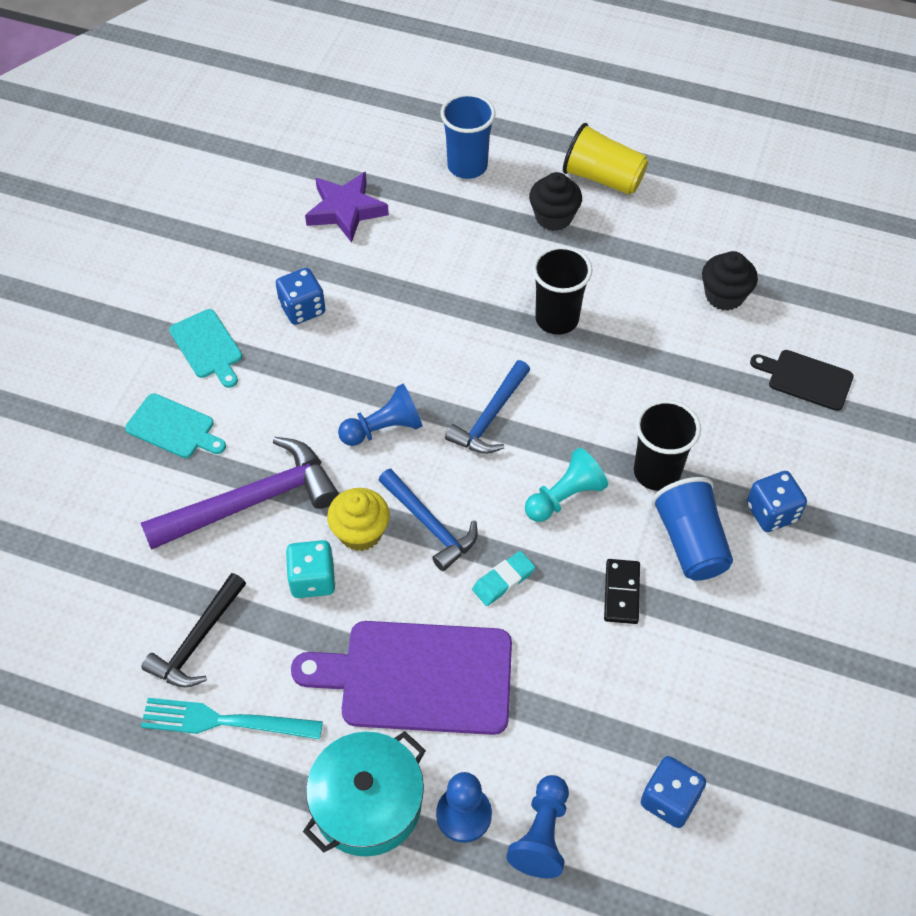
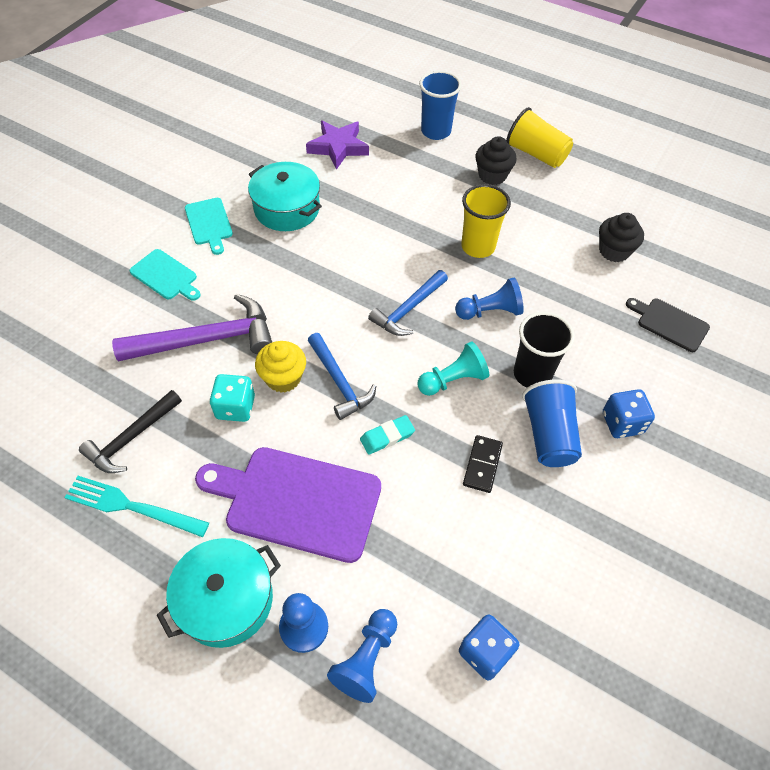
camera: 10 degrees right, 0 degrees up
(302, 309) = (287, 209): blue dice -> turquoise pot
(384, 428) = (323, 303): blue pawn -> blue pawn (490, 311)
(557, 319) = (478, 247): black cup -> yellow cup

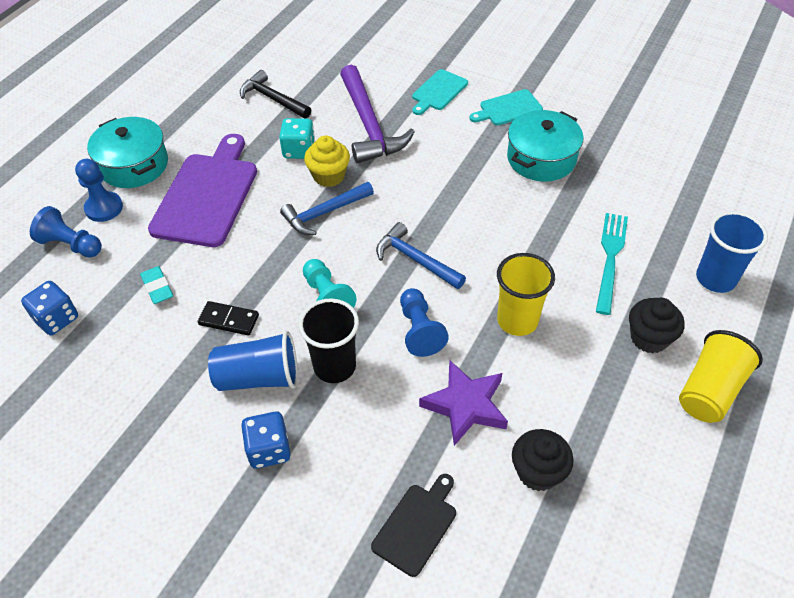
camera: 90 degrees right, 5 degrees down
(131, 506) = (215, 108): turquoise fork -> turquoise fork (610, 258)
(338, 147) = (651, 190): purple star -> purple star (466, 405)
(387, 436) = (264, 249): turquoise eraser -> turquoise eraser (157, 287)

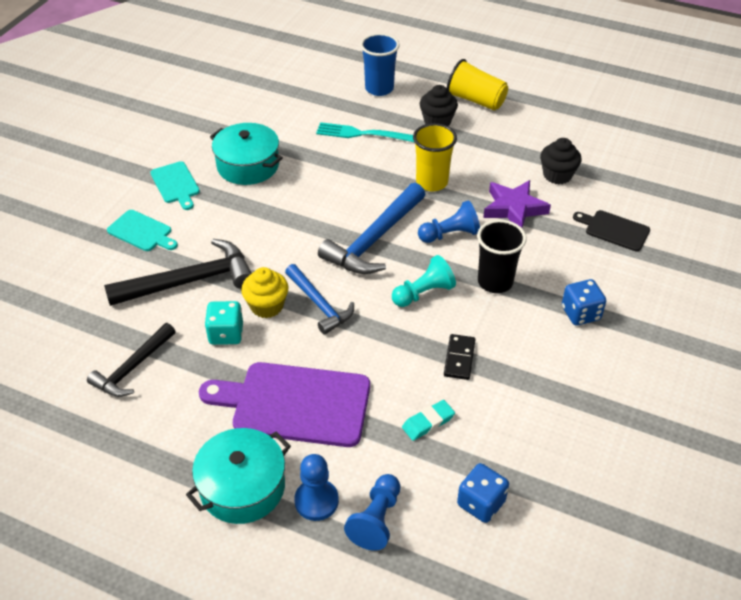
camera: 95 degrees left, 5 degrees down
(258, 377) = (516, 329): blue cup -> none
(369, 125) = (189, 281): purple hammer -> black hammer
(416, 260) = (375, 239): blue hammer -> blue hammer, size x1.56

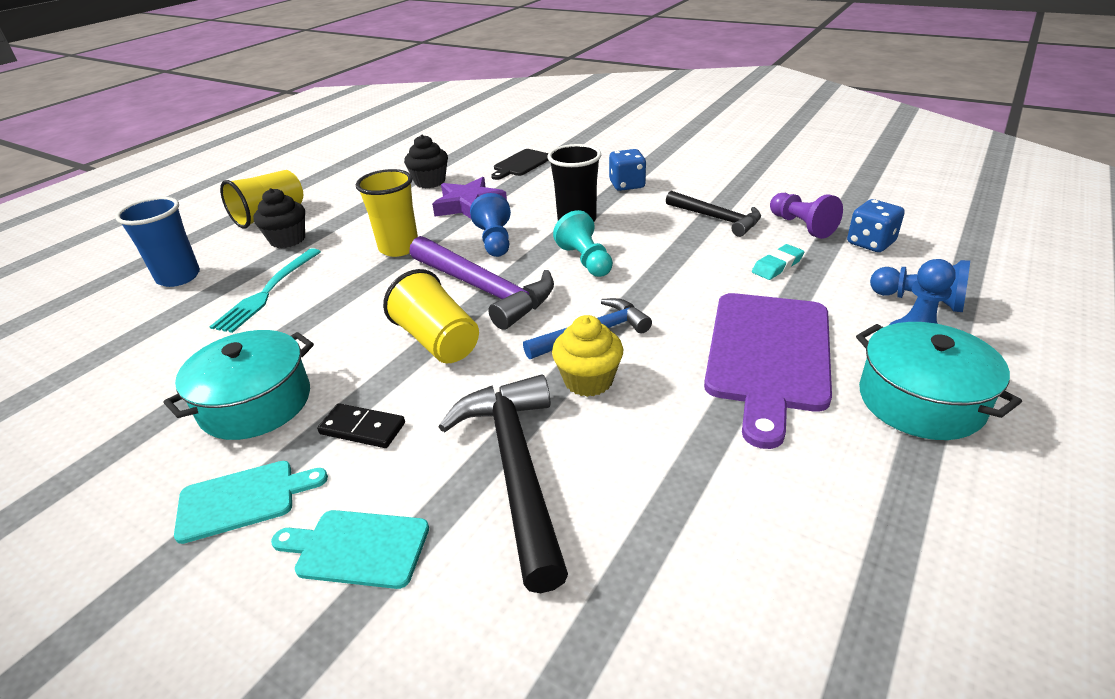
camera: 80 degrees left, 10 degrees down
(133, 368) = (718, 539): black hammer -> black hammer (716, 218)
(142, 232) = (357, 548): turquoise cutting board -> turquoise cutting board turned 120 degrees counterclockwise
(226, 334) = (641, 422): turquoise dice -> none
(309, 227) = (438, 341): none -> yellow cup
(375, 239) = (484, 289): blue hammer -> purple hammer
(428, 422) = (777, 266): turquoise eraser -> turquoise eraser turned 75 degrees clockwise
(459, 358) = (685, 244): black domino -> black domino (362, 428)
(510, 450) = (801, 226): none -> purple pawn

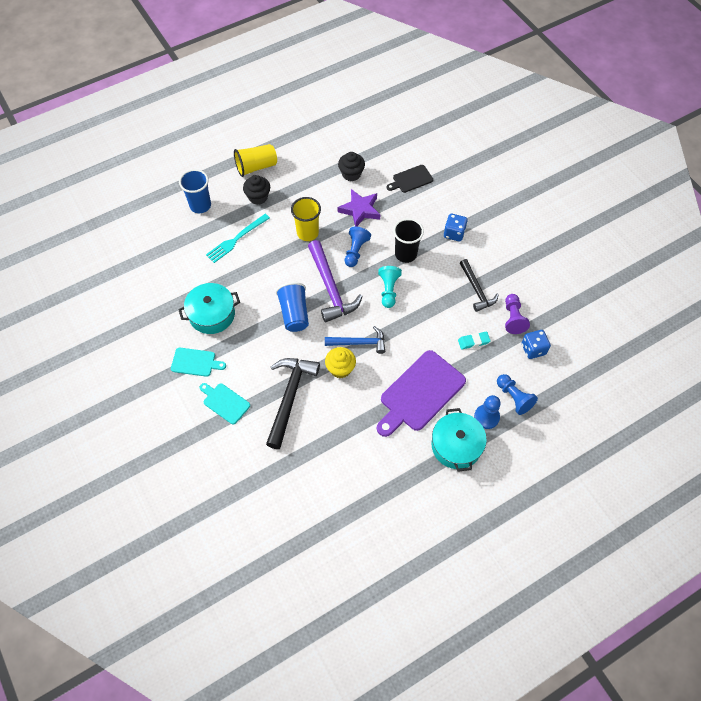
camera: 25 degrees right, 25 degrees up
(362, 428) = (246, 349): black domino -> none
(438, 341) = (294, 313): yellow cup -> blue cup

